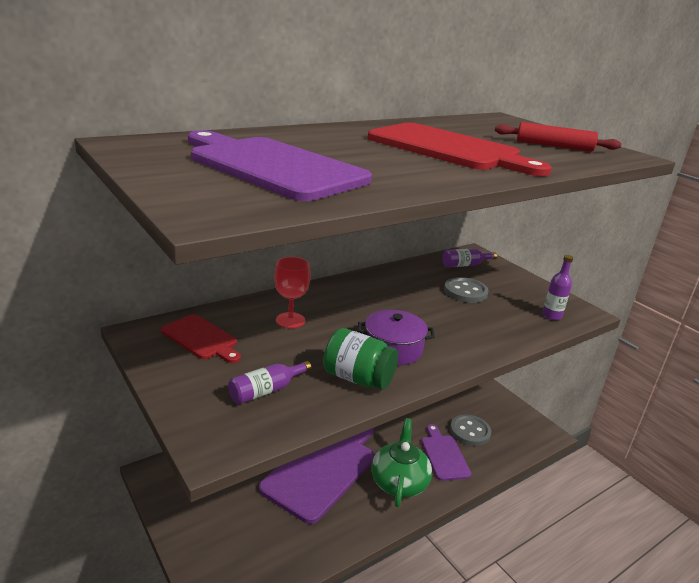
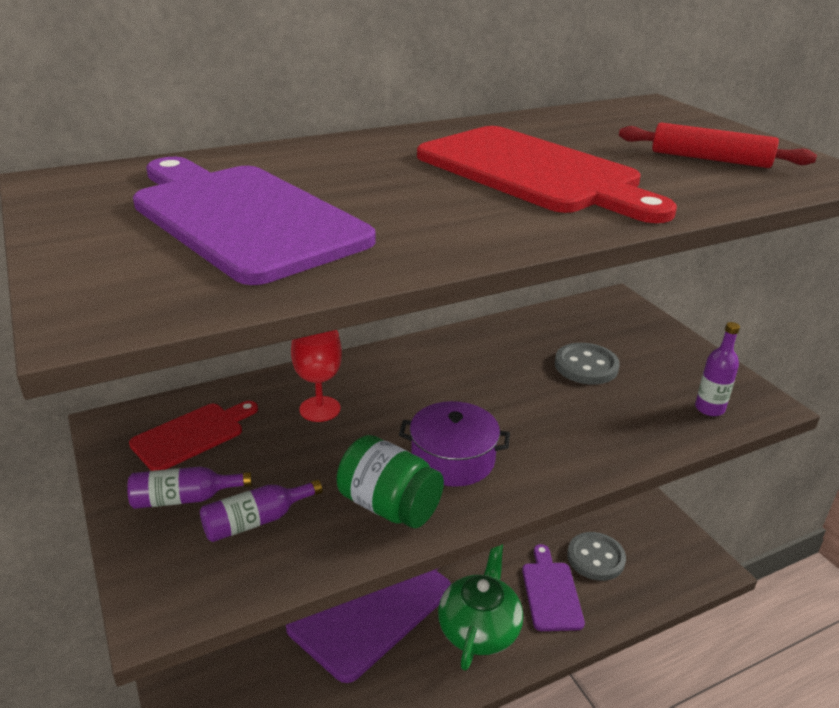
camera: 10 degrees right, 5 degrees up
(201, 338) = (192, 435): red cutting board -> red cutting board turned 90 degrees counterclockwise
(465, 265) = (598, 321): purple bottle -> purple bottle (184, 499)

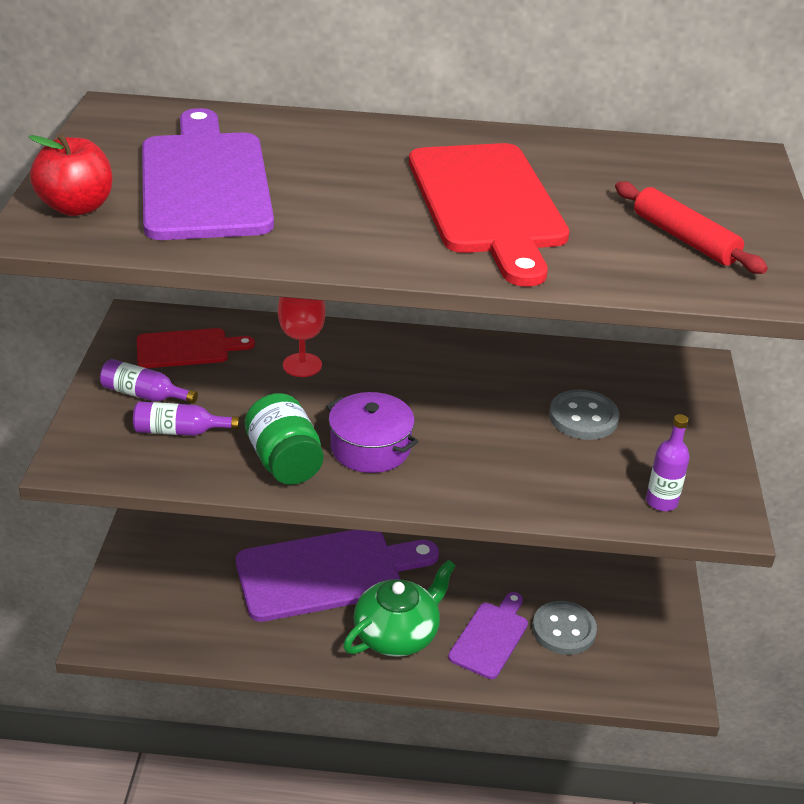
camera: 30 degrees right, 5 degrees up
(118, 279) = (77, 207): none -> red apple

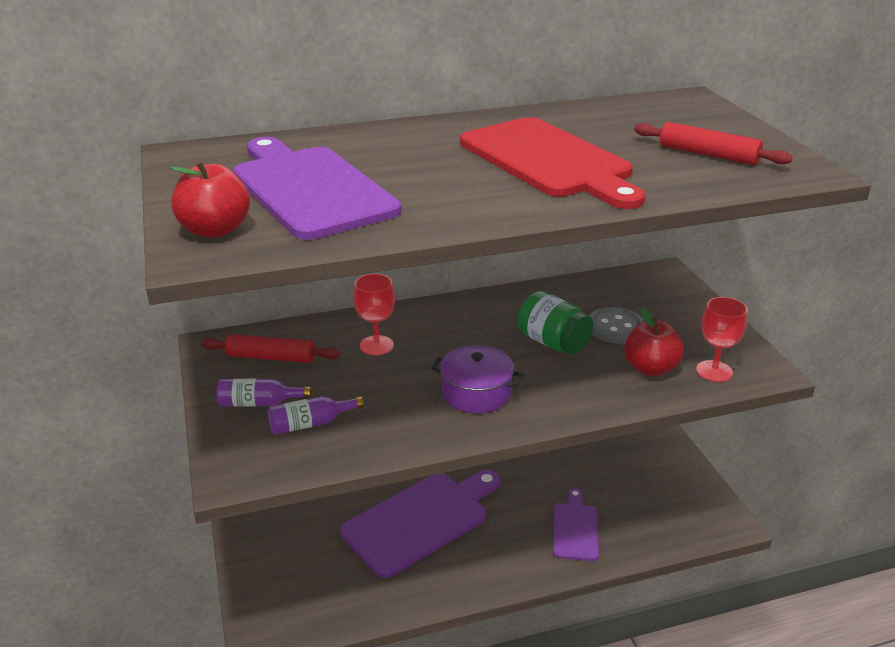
camera: 20 degrees left, 5 degrees down
(187, 349) = (271, 357): red cutting board -> red rolling pin
(285, 461) = (415, 423): green jar -> green jar (553, 342)
(397, 634) = (504, 550): green teapot -> none
(564, 630) = (624, 505): grey button -> none
(587, 476) = (650, 368): none -> red apple
(661, 502) = (714, 371): purple bottle -> red goblet

